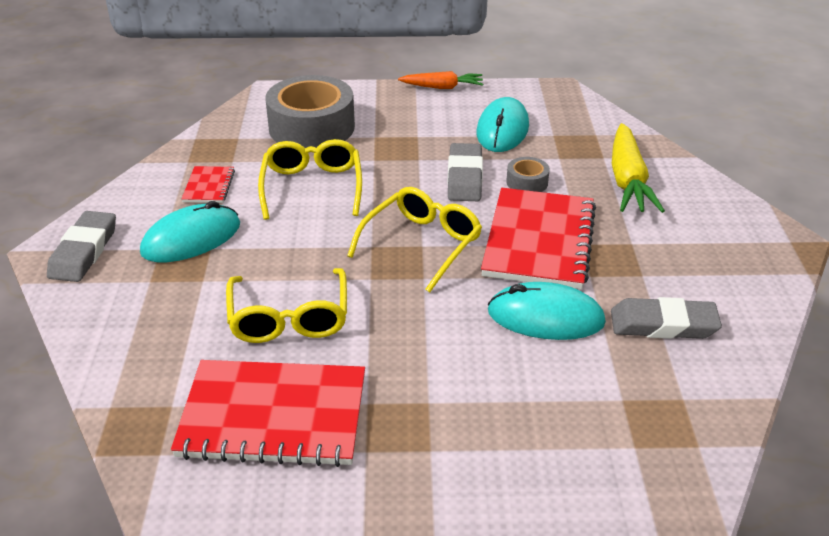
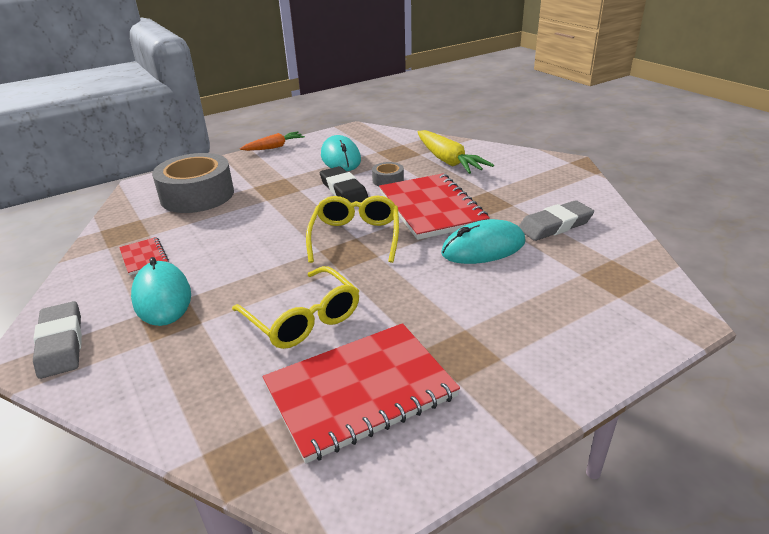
camera: 30 degrees left, 5 degrees down
(191, 238) = (162, 297): turquoise mouse -> turquoise mouse turned 45 degrees counterclockwise
(312, 186) = (234, 229): yellow glasses -> none
(465, 177) = (343, 190): grey eraser -> black eraser

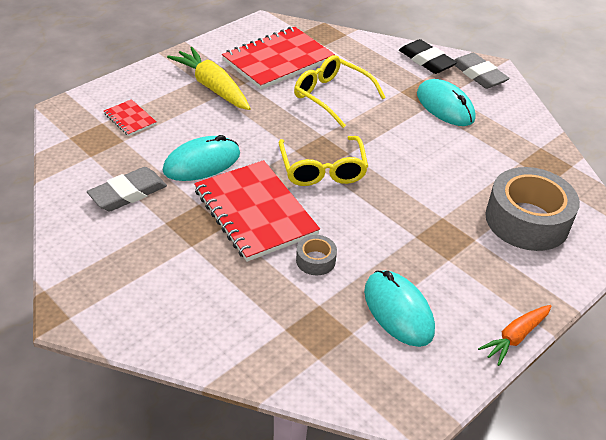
camera: 165 degrees right, 10 degrees up
(144, 257) = (496, 138): red notebook -> red notebook (130, 119)
(343, 190) = (363, 238): black eraser -> black eraser (426, 60)
(448, 161) = (242, 311): yellow carrot -> yellow carrot (212, 87)

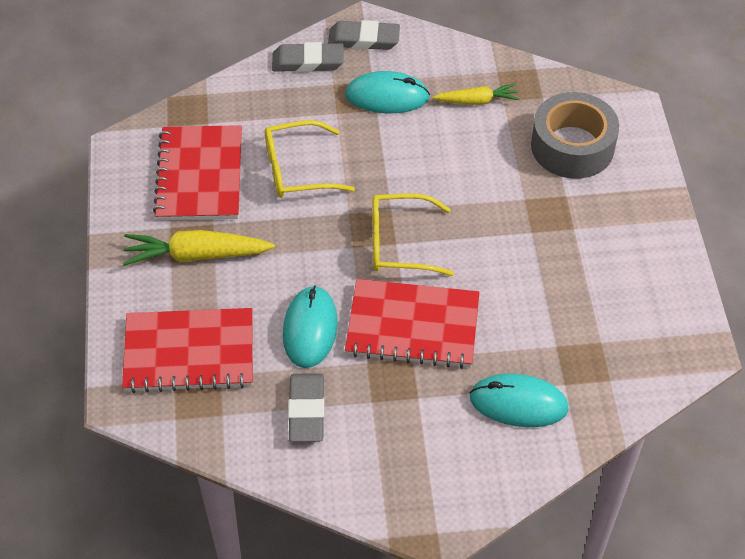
camera: 50 degrees left, 10 degrees up
(130, 119) = (189, 352): red notebook -> red notebook, size x2.20
(315, 260) = (505, 318): grey tape -> none
(322, 170) = (398, 243): yellow glasses -> yellow glasses turned 150 degrees clockwise
(398, 311) = (601, 298): turquoise mouse -> turquoise mouse (518, 403)
(426, 60) = (308, 62): black eraser -> grey eraser
(500, 150) = (477, 101): none -> yellow carrot
(515, 337) = (680, 243): orange carrot -> none

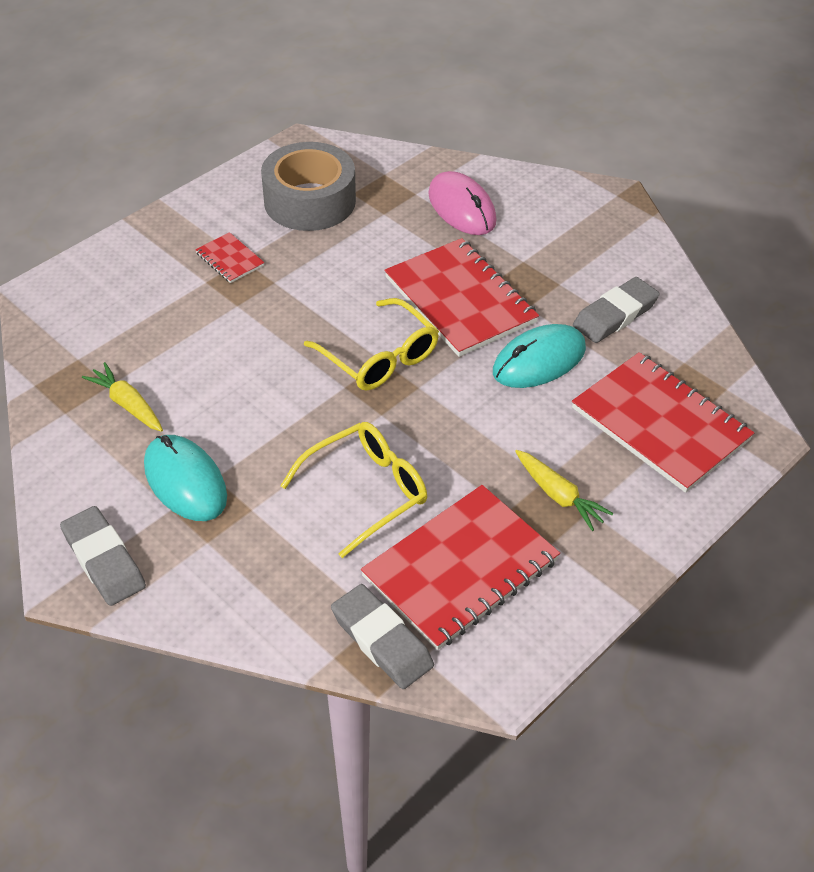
camera: 130 degrees left, 5 degrees down
(196, 255) = (558, 495): yellow carrot -> yellow carrot, size x0.62
(296, 170) = (368, 490): yellow glasses -> yellow glasses turned 75 degrees counterclockwise
(308, 62) = (189, 590): grey eraser -> grey eraser (382, 640)
(518, 403) = (462, 208): turquoise mouse -> pink mouse
(572, 146) = (134, 306): grey tape -> grey tape (309, 201)
(580, 221) = (230, 259): none -> red notebook

